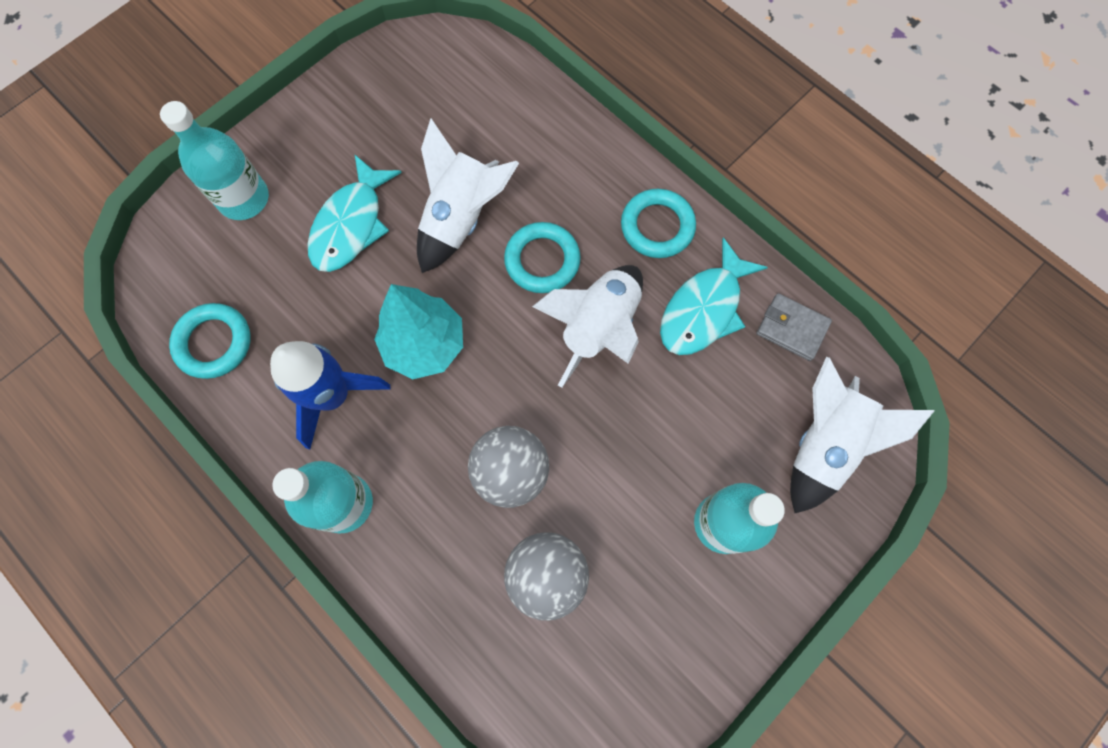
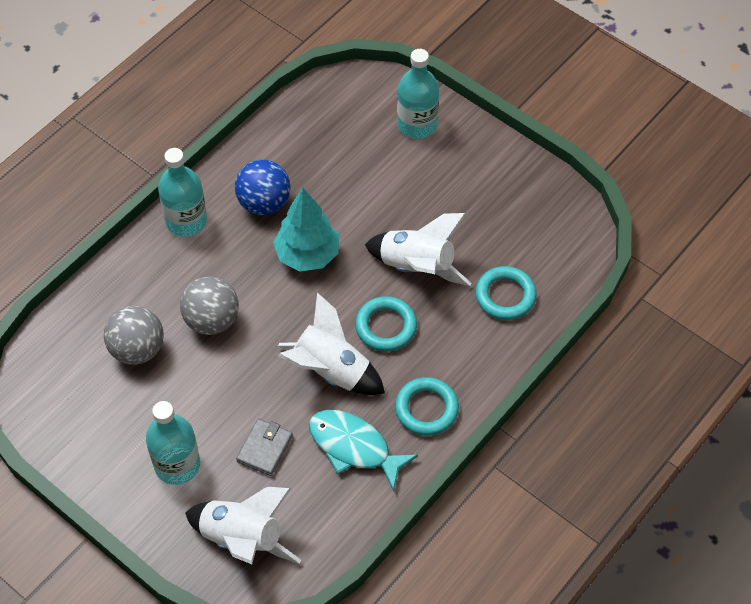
camera: 85 degrees right, 15 degrees down
(214, 343) = (299, 126): turquoise ring -> turquoise ring (505, 296)
(333, 395) = (264, 203): blue rocket -> blue ball
(351, 224) = (403, 195): turquoise fish -> none
(792, 328) = (342, 515): grey wallet -> grey wallet (265, 448)

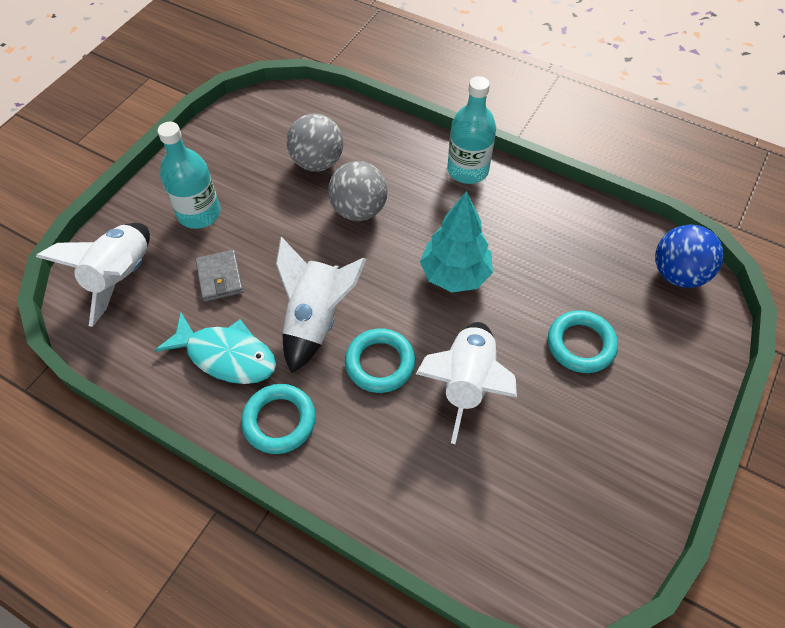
camera: 80 degrees right, 0 degrees up
(264, 203) = (508, 227): blue ball -> blue ball (677, 274)
(265, 448) = (220, 278): grey wallet -> grey wallet turned 60 degrees clockwise
(354, 447) = (226, 356): turquoise fish -> turquoise fish turned 90 degrees clockwise
(417, 124) = (669, 353): turquoise bottle -> none
(505, 296) = (449, 489): turquoise ring -> turquoise ring (581, 344)

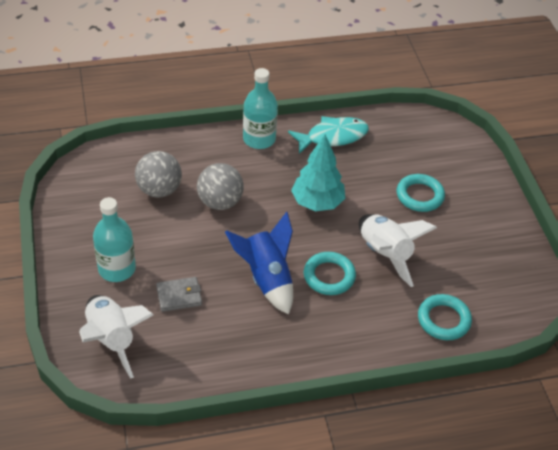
camera: 45 degrees left, 10 degrees down
(220, 278) = (179, 296): grey wallet -> grey wallet turned 45 degrees counterclockwise
(226, 356) = (237, 334): turquoise fish -> turquoise fish (332, 137)
(279, 421) = (309, 344): turquoise ring -> turquoise ring (443, 320)
(316, 319) = (266, 279): white rocket -> blue rocket
(677, 274) = (429, 128): blue ball -> none

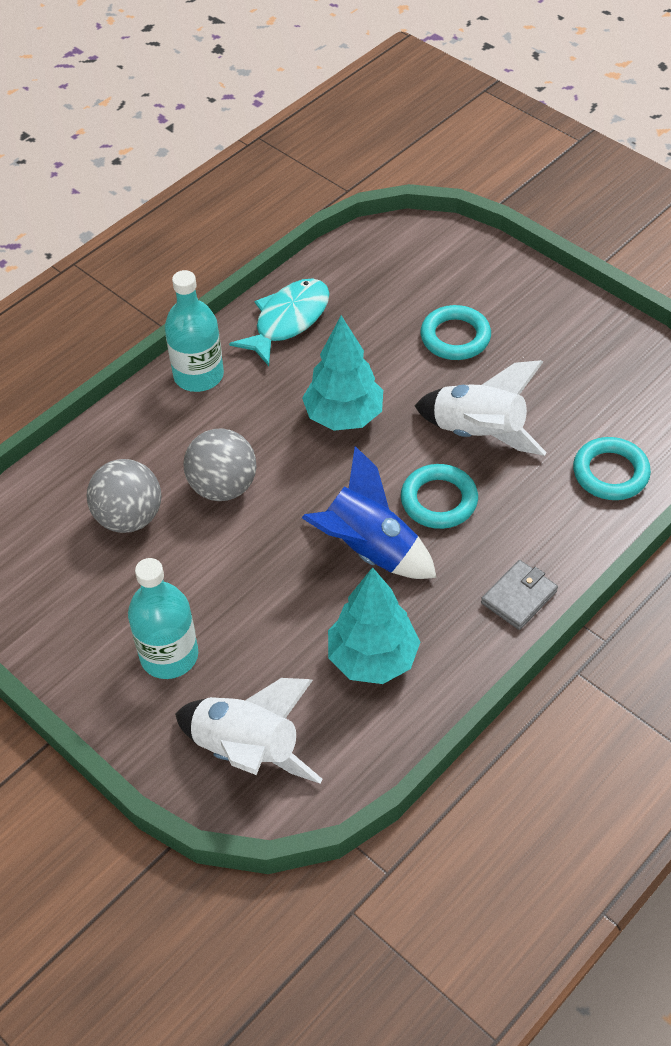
camera: 30 degrees left, 5 degrees up
(179, 296) = (281, 640): grey wallet -> grey wallet (519, 597)
(217, 335) = (372, 658): none -> turquoise tree

